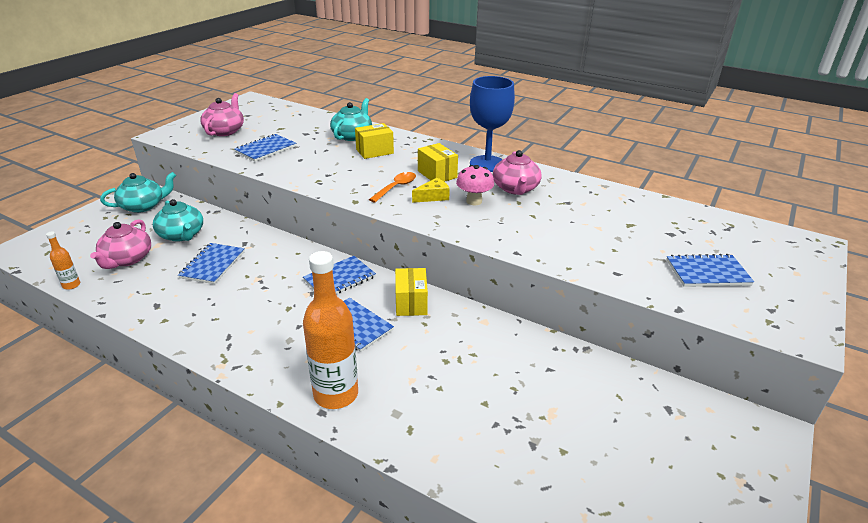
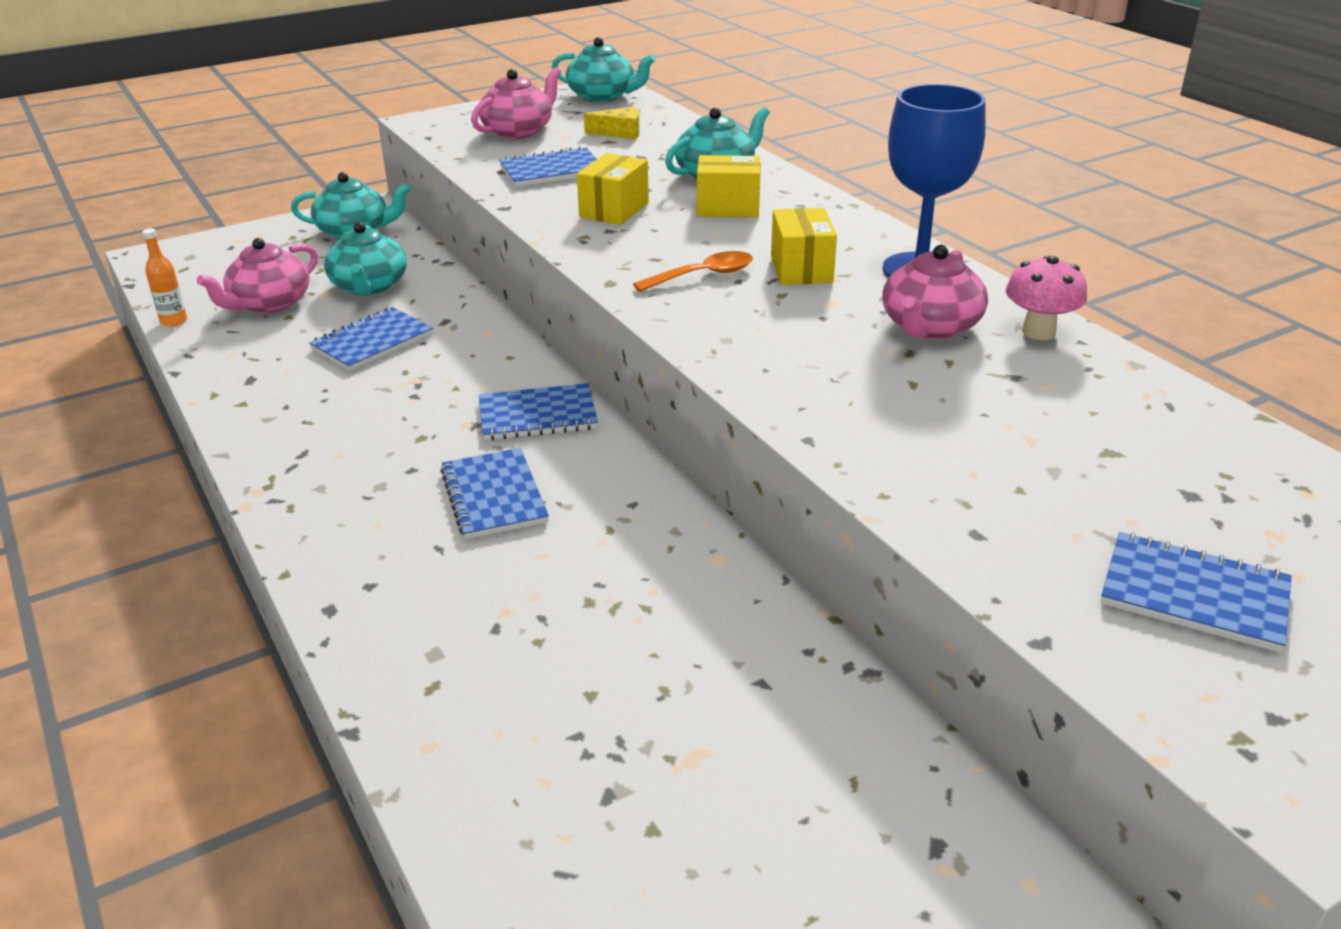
camera: 30 degrees right, 0 degrees up
(253, 105) = (603, 96): none -> turquoise teapot
(336, 394) = (372, 590): orange bottle -> none
(411, 303) = (618, 489): yellow box -> yellow box (614, 210)
(433, 197) = (753, 306): yellow cheese -> yellow cheese (620, 133)
(474, 201) = (822, 330): pink mushroom -> pink mushroom (1038, 332)

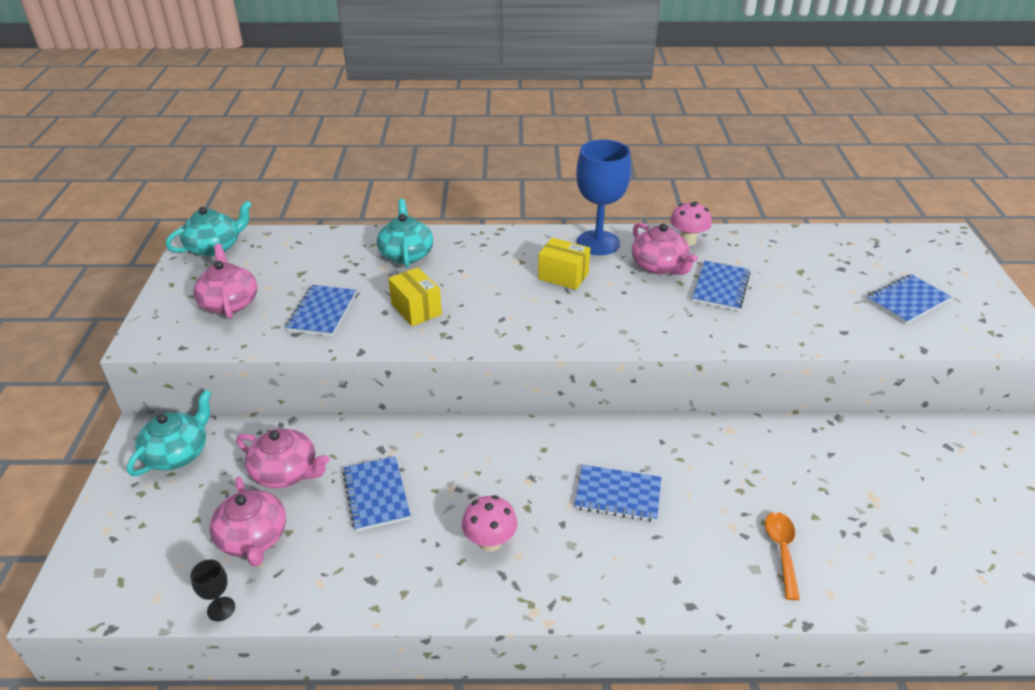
camera: 60 degrees left, 5 degrees up
(174, 321) = (221, 609): orange bottle -> black goblet
(348, 430) = (490, 542): none -> pink mushroom
(369, 287) = (286, 472): turquoise teapot -> pink teapot
(538, 415) = (542, 446): blue notebook -> blue notebook (720, 287)
(620, 133) = (292, 263): yellow cheese -> none
(703, 275) = (540, 310): orange spoon -> orange spoon (781, 550)
(728, 207) = (459, 268): yellow box -> none

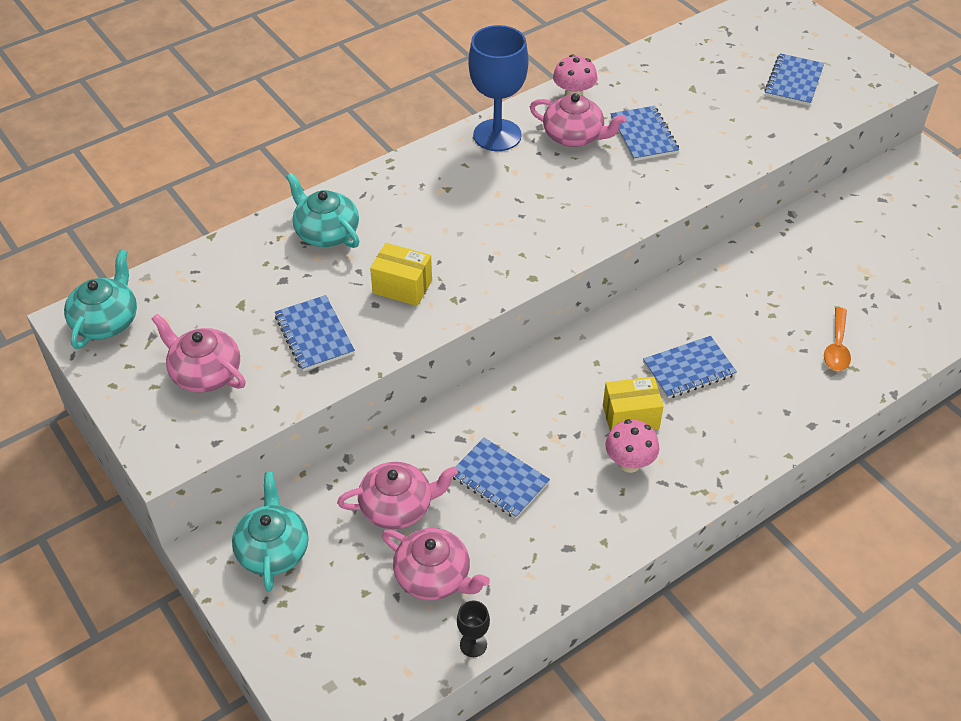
camera: 35 degrees left, 10 degrees up
(563, 276) = (501, 186): yellow box -> yellow box (630, 417)
(781, 550) = (837, 347): orange spoon -> orange spoon turned 135 degrees counterclockwise

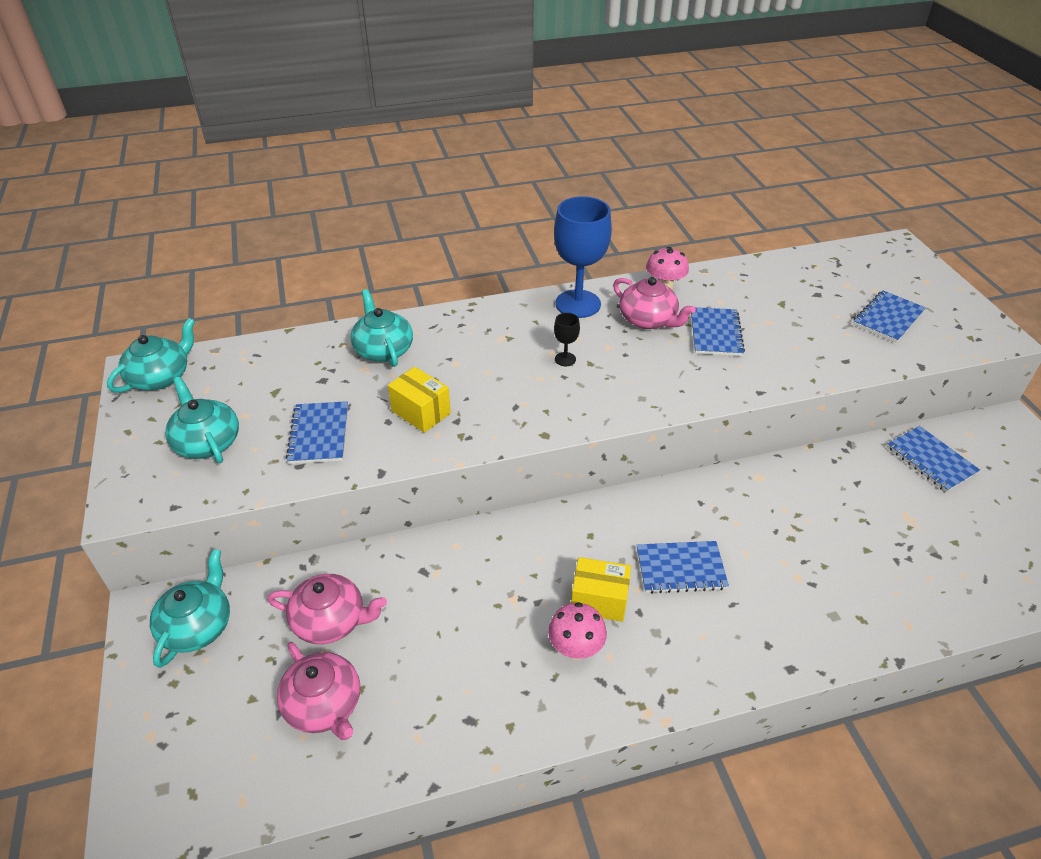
camera: 20 degrees right, 5 degrees down
(205, 373) = (207, 442): pink teapot -> turquoise teapot
(473, 644) = (321, 795): black goblet -> black goblet (565, 359)
(499, 479) = (439, 624): blue notebook -> blue notebook (931, 460)
(837, 347) = (850, 591): orange spoon -> none

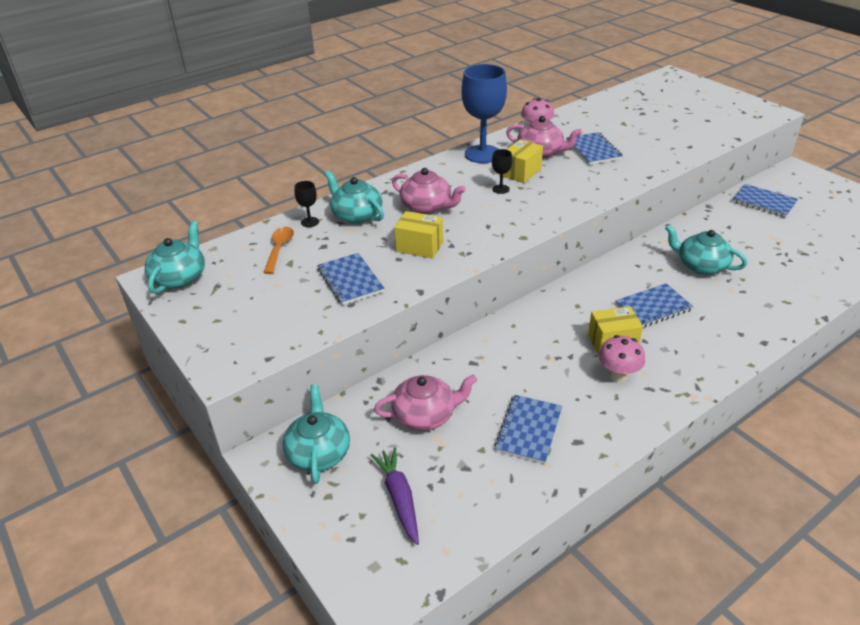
camera: 20 degrees left, 5 degrees down
(207, 442) = (260, 309): turquoise teapot -> turquoise teapot (701, 265)
(239, 714) = (399, 498): none -> purple carrot
(277, 370) = (279, 249): none -> orange spoon
(324, 705) = (462, 469): pink teapot -> pink teapot (427, 207)
(330, 344) = (310, 222): none -> black goblet
(605, 342) = (521, 172): none -> yellow box
(888, 318) = (697, 117): blue notebook -> blue notebook (528, 430)

